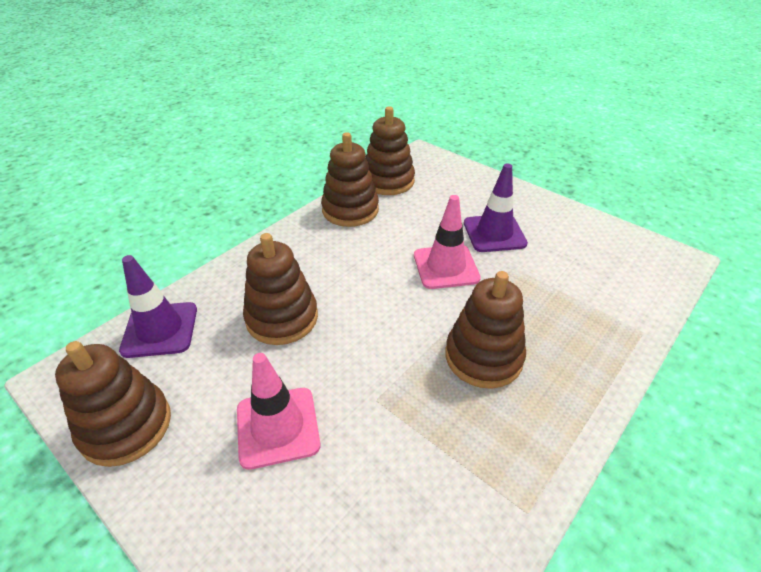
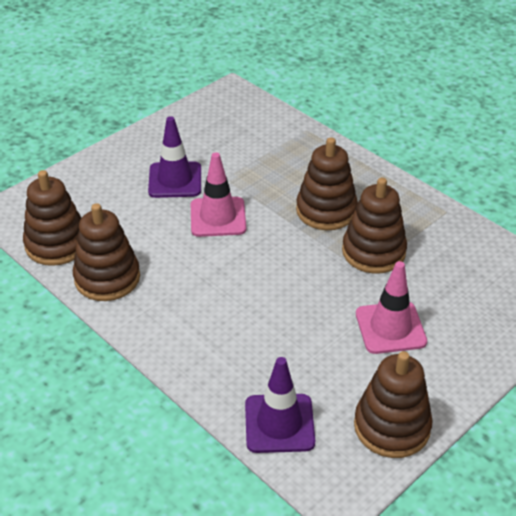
camera: 85 degrees left, 0 degrees up
(282, 318) = (272, 330): brown stacking toy -> brown stacking toy (373, 252)

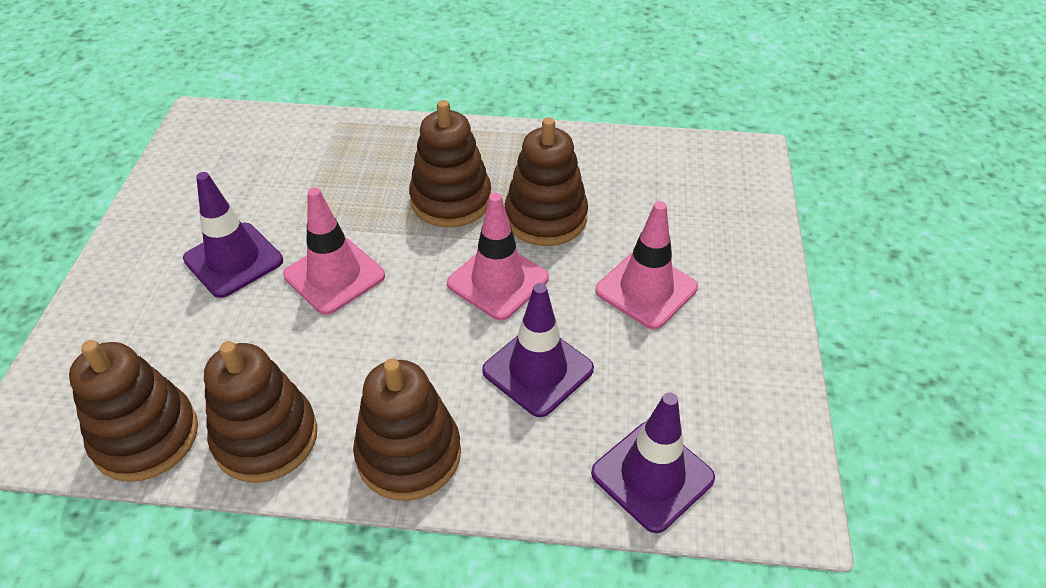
camera: 40 degrees left, 5 degrees up
(275, 331) = (538, 370): none -> purple traffic cone
(304, 271) = (498, 281): none -> pink traffic cone
(392, 426) = (758, 395): brown stacking toy -> brown stacking toy (409, 454)

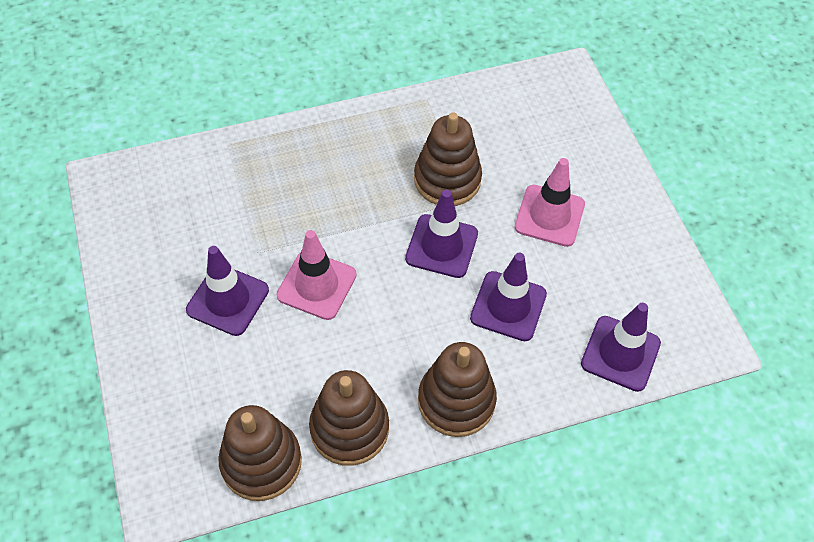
camera: 25 degrees left, 10 degrees up
(451, 200) = (366, 188): brown stacking toy -> none
(498, 281) = (441, 246): pink traffic cone -> purple traffic cone

